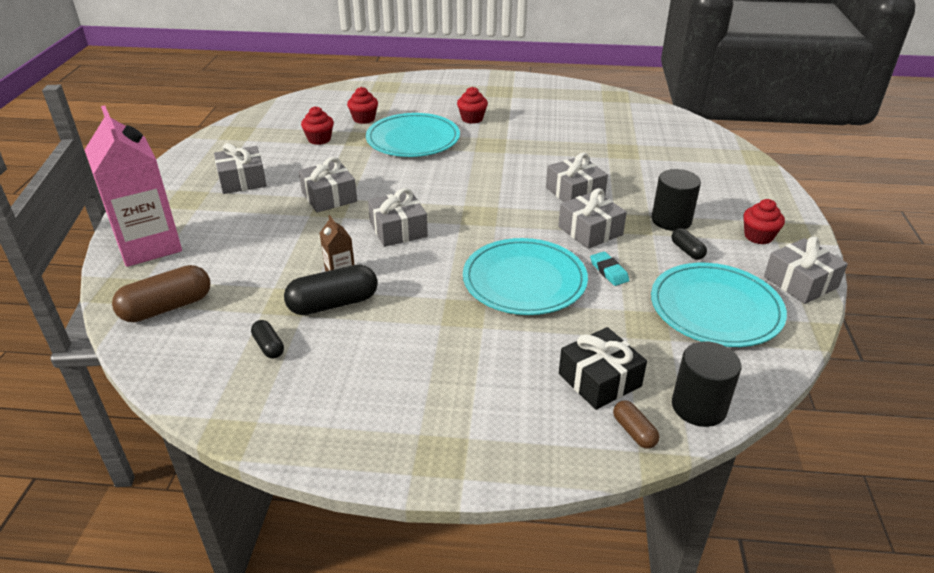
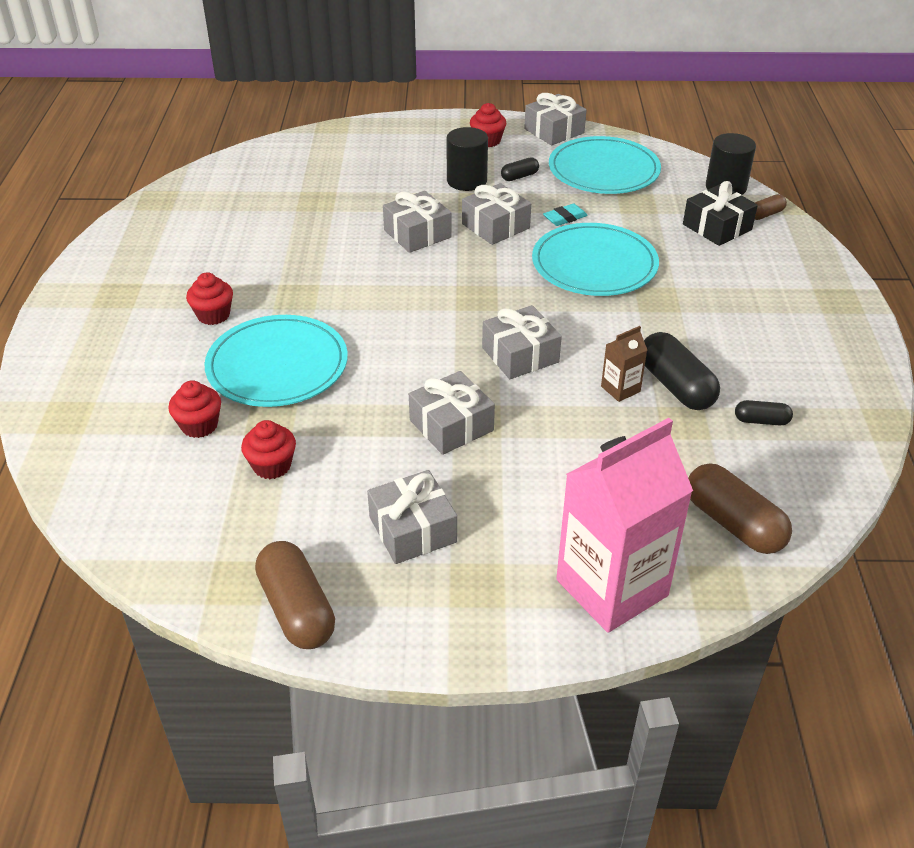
camera: 95 degrees left, 5 degrees up
(207, 147) = (297, 609): none -> brown capsule
(269, 346) = (761, 421): black capsule -> black capsule turned 45 degrees clockwise

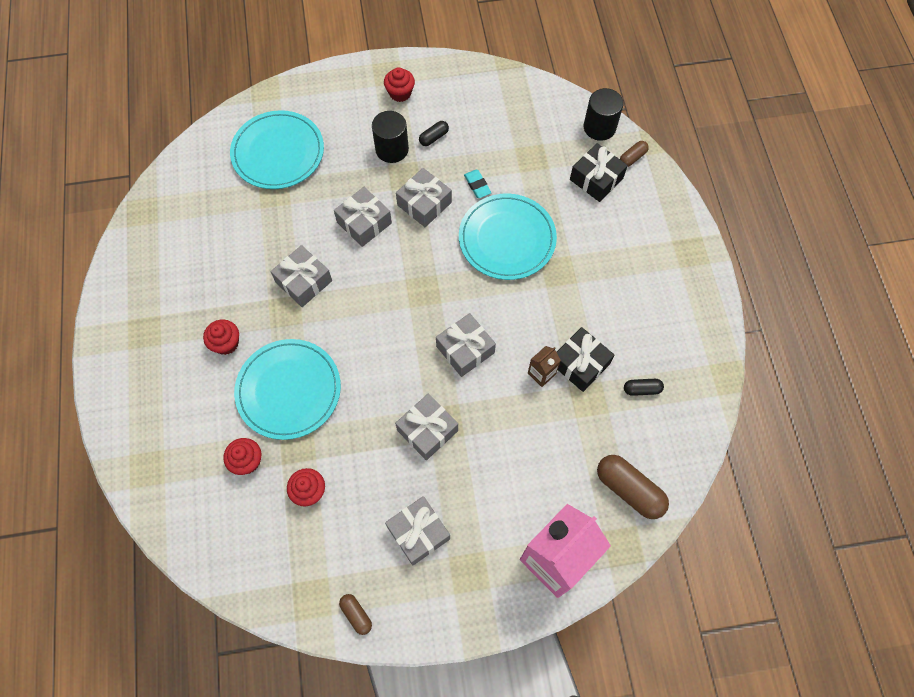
camera: 10 degrees left, 25 degrees up
(297, 609) = (356, 614): brown capsule -> brown capsule, size x0.52
(554, 131) = (453, 71): grey gift -> grey gift (304, 281)
(565, 218) = (477, 185): turquoise eraser -> turquoise eraser turned 75 degrees counterclockwise
(603, 170) = (500, 119): turquoise plate -> turquoise plate (278, 152)
(676, 386) = (580, 364): black capsule -> black gift

